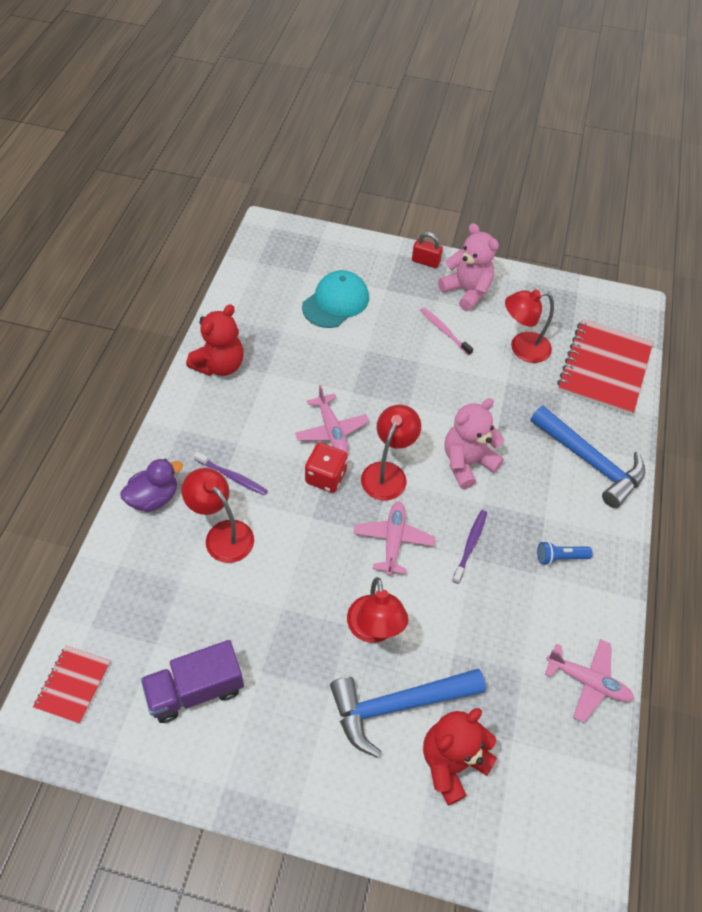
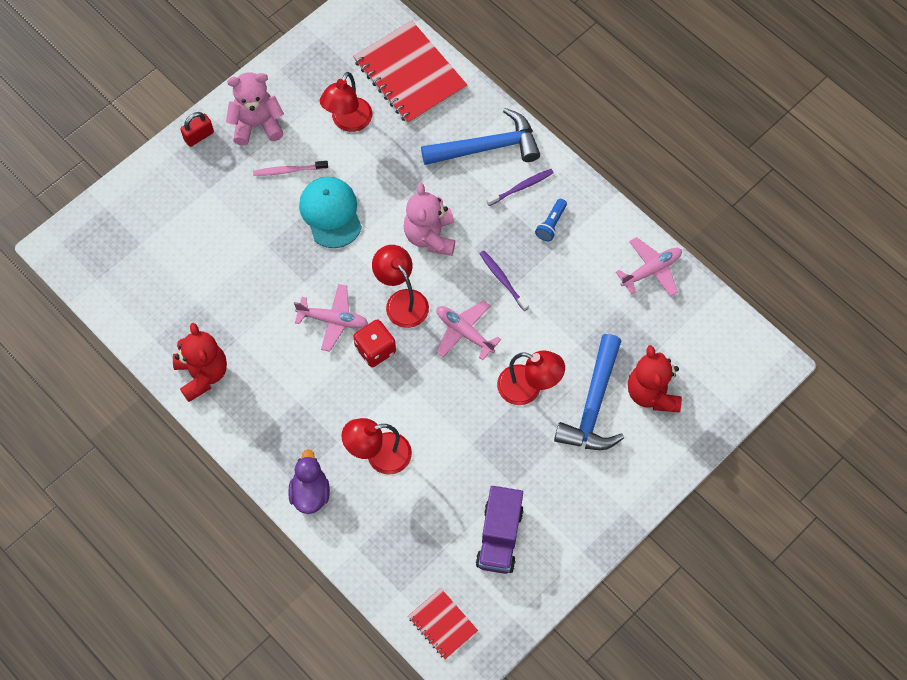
camera: 55 degrees left, 10 degrees up
(232, 477) = (329, 421): purple toothbrush -> purple toothbrush (521, 187)
(335, 302) = (195, 239): turquoise cap -> turquoise cap (330, 213)

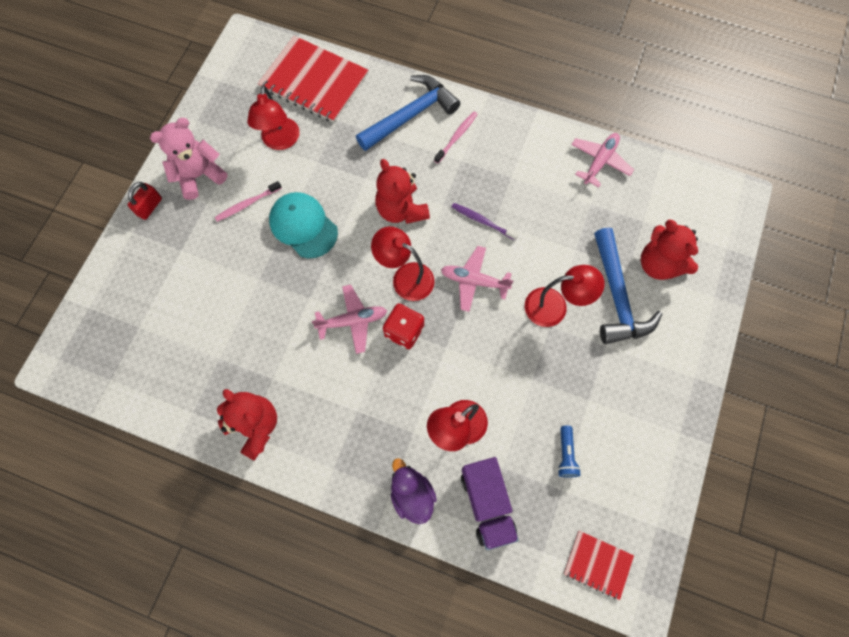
camera: 25 degrees left, 5 degrees up
(430, 236) = (401, 210): pink teddy bear -> red teddy bear
(499, 537) = (603, 454): purple truck -> purple truck (487, 504)
(521, 187) = (457, 136): purple toothbrush -> pink toothbrush
(551, 224) = (498, 157): blue flashlight -> blue flashlight (566, 454)

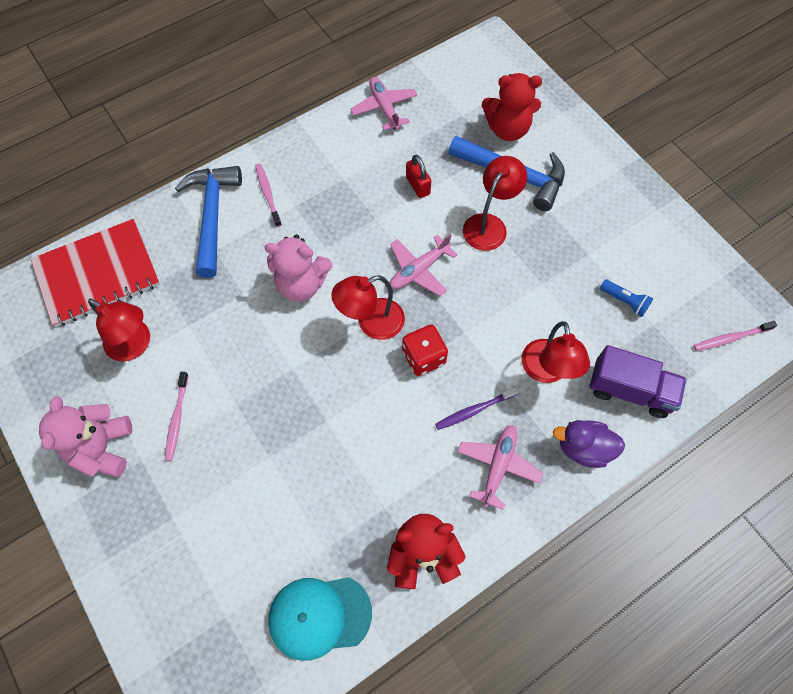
camera: 55 degrees left, 5 degrees down
(150, 207) = (93, 522): red padlock -> red padlock (418, 186)
(303, 226) = (246, 380): turquoise cap -> turquoise cap (319, 616)
(352, 321) = (380, 396): pink plane -> pink plane (498, 466)
(401, 210) = (302, 284): red teddy bear -> pink teddy bear
(482, 221) = (367, 227): purple toothbrush -> purple toothbrush (473, 410)
(597, 564) = (730, 338): red notebook -> pink toothbrush

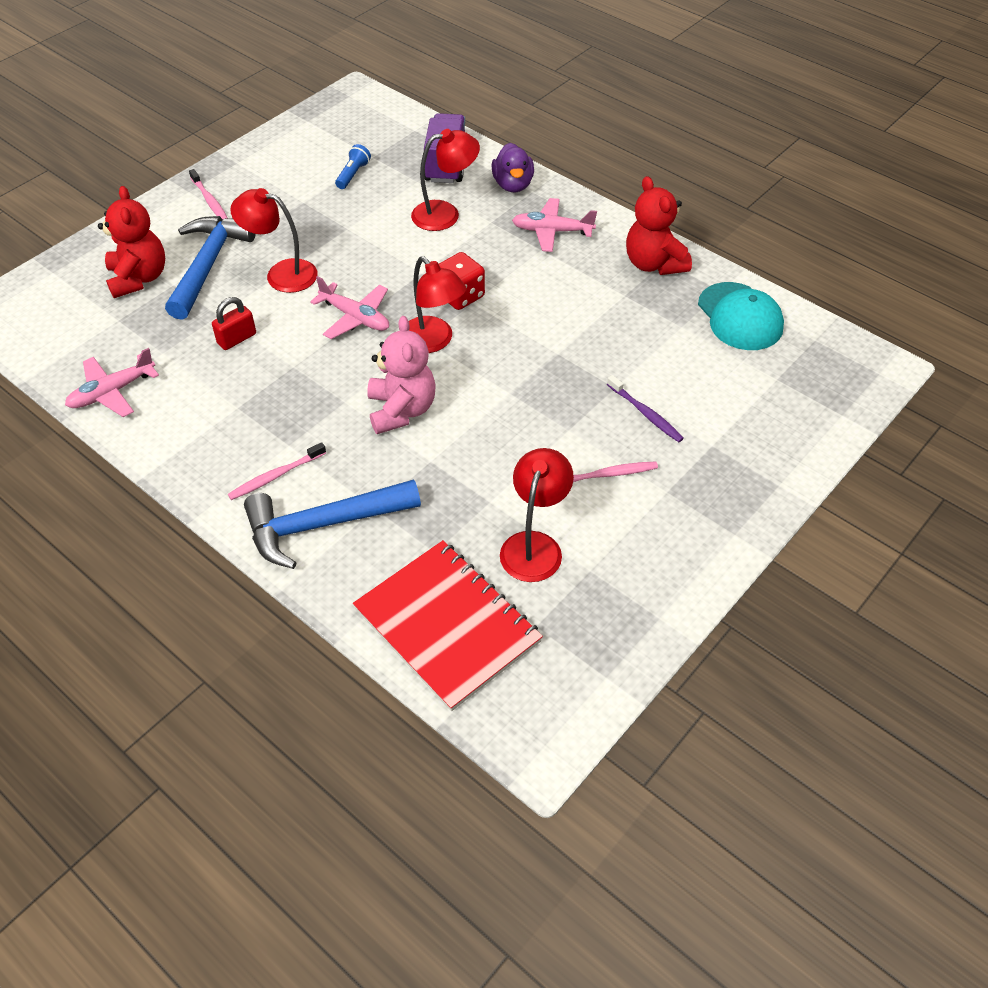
camera: 105 degrees left, 15 degrees down
(102, 448) = (670, 532): pink teddy bear -> none
(473, 410) = (504, 253): purple toothbrush -> purple toothbrush (646, 414)
(730, 338) = (373, 114): pink toothbrush -> pink toothbrush (210, 201)

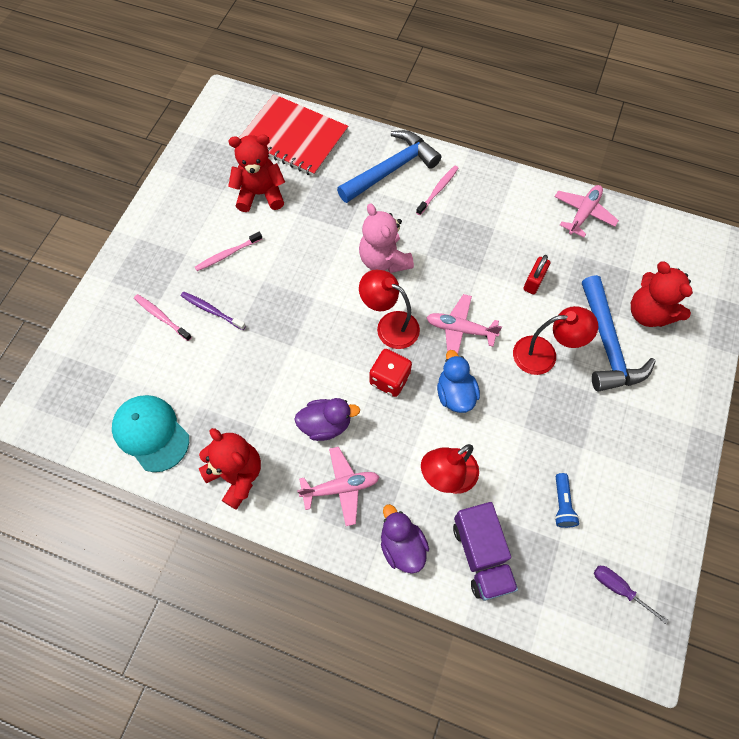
camera: 160 degrees right, 15 degrees up
(210, 201) = (663, 419): pink toothbrush -> pink toothbrush (161, 317)
(346, 123) = (619, 589): none -> purple screwdriver
(398, 267) = (455, 394): none -> blue duck
(534, 545) = (260, 194): red lamp -> red teddy bear
(547, 278) = (326, 424): none -> purple duck

